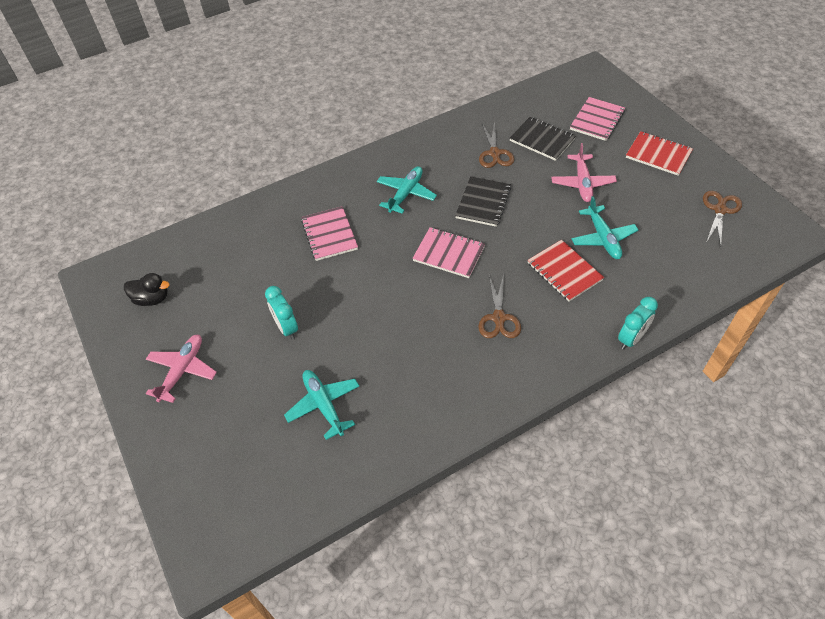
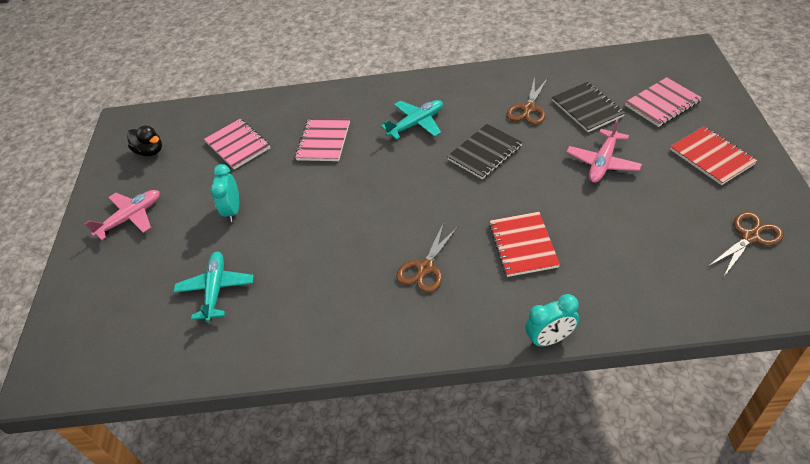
camera: 30 degrees right, 5 degrees down
(449, 254) = (418, 191): pink notebook -> pink notebook (238, 145)
(603, 238) = (588, 225): turquoise plane -> none

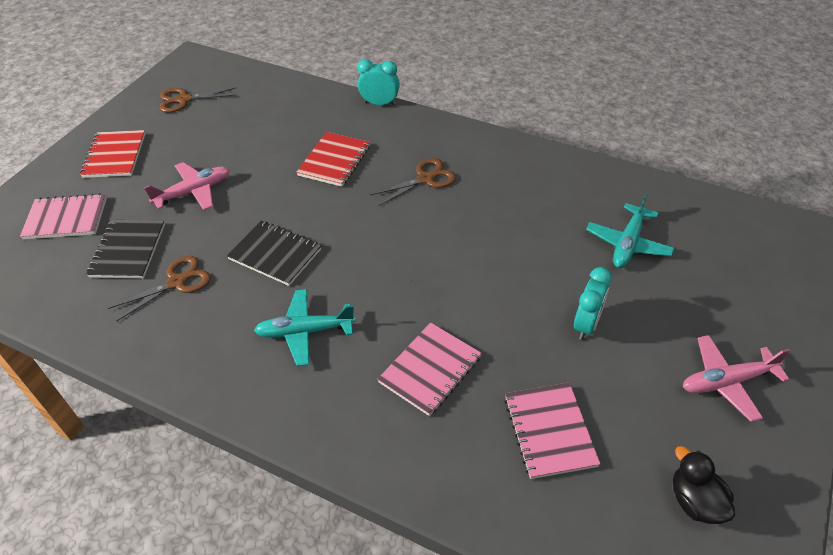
camera: 155 degrees left, 0 degrees up
(485, 153) = (275, 254): black notebook -> black notebook turned 45 degrees clockwise

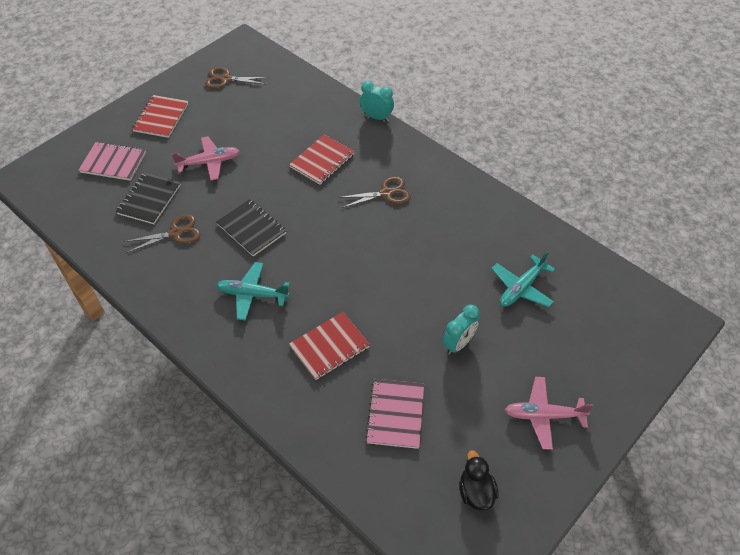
camera: 15 degrees right, 5 degrees up
(430, 370) = (329, 347): pink notebook -> red notebook

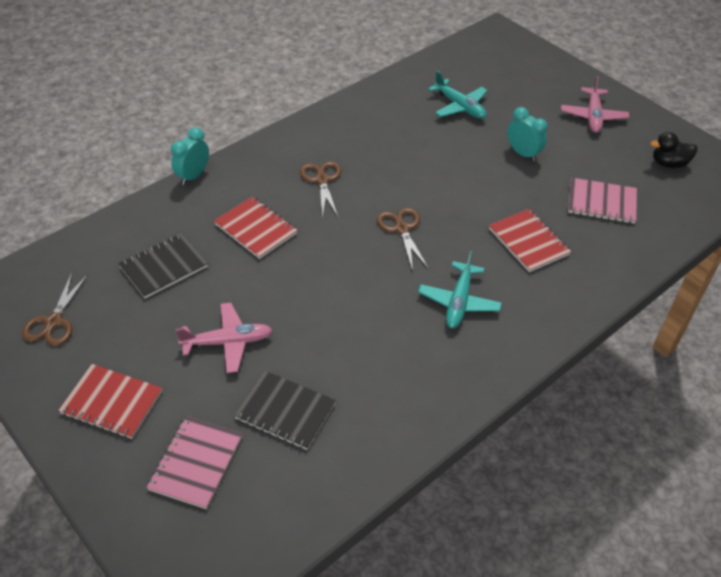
camera: 85 degrees left, 5 degrees down
(175, 233) = (353, 378): brown scissors -> brown scissors (402, 229)
(209, 162) = (228, 342): pink plane -> pink plane turned 90 degrees clockwise
(251, 229) = (357, 300): black notebook -> black notebook (164, 267)

